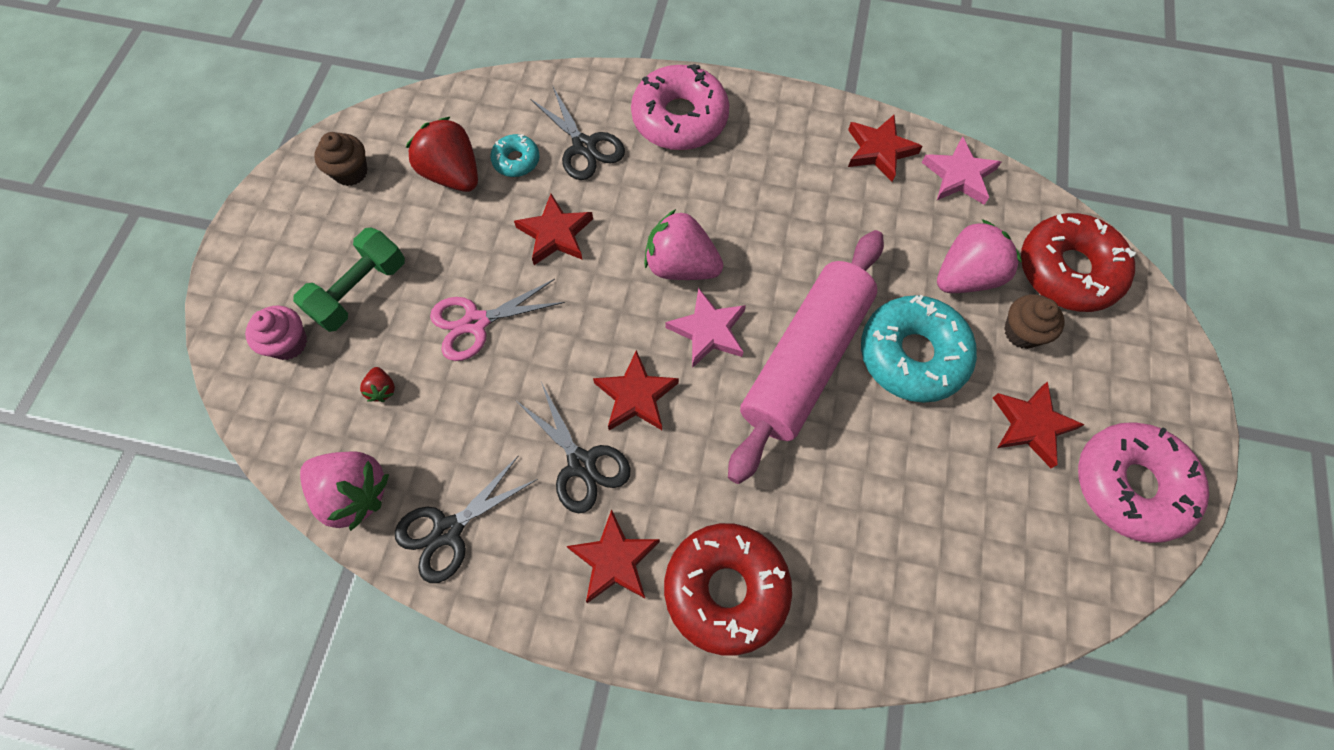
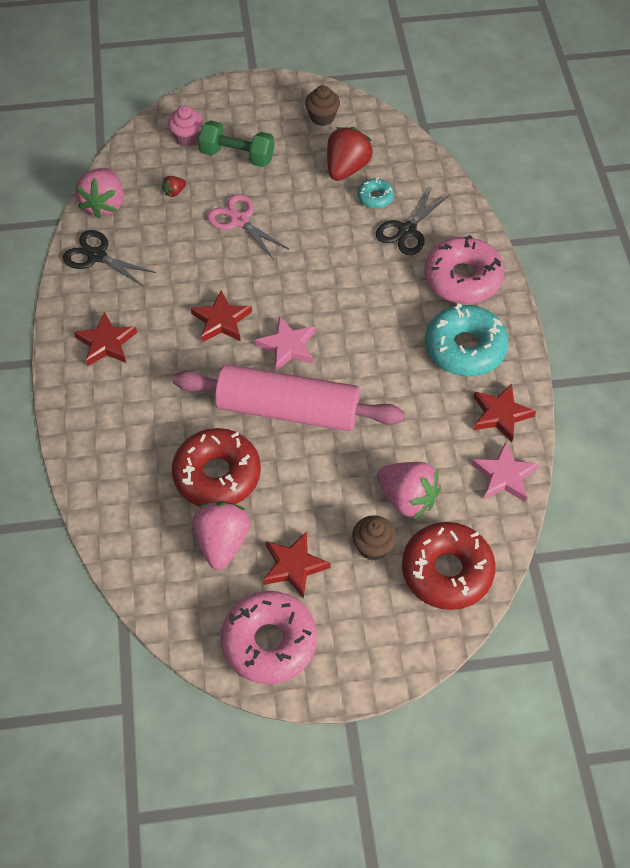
camera: 70 degrees right, 10 degrees down
(555, 234) = (325, 238): red star -> none
(581, 463) = (163, 307): black scissors -> none
(681, 266) = (333, 316): pink strawberry -> pink strawberry (222, 543)
(726, 589) = (106, 407): red donut -> red donut (217, 475)
(912, 355) = (321, 476): turquoise donut -> turquoise donut (465, 348)

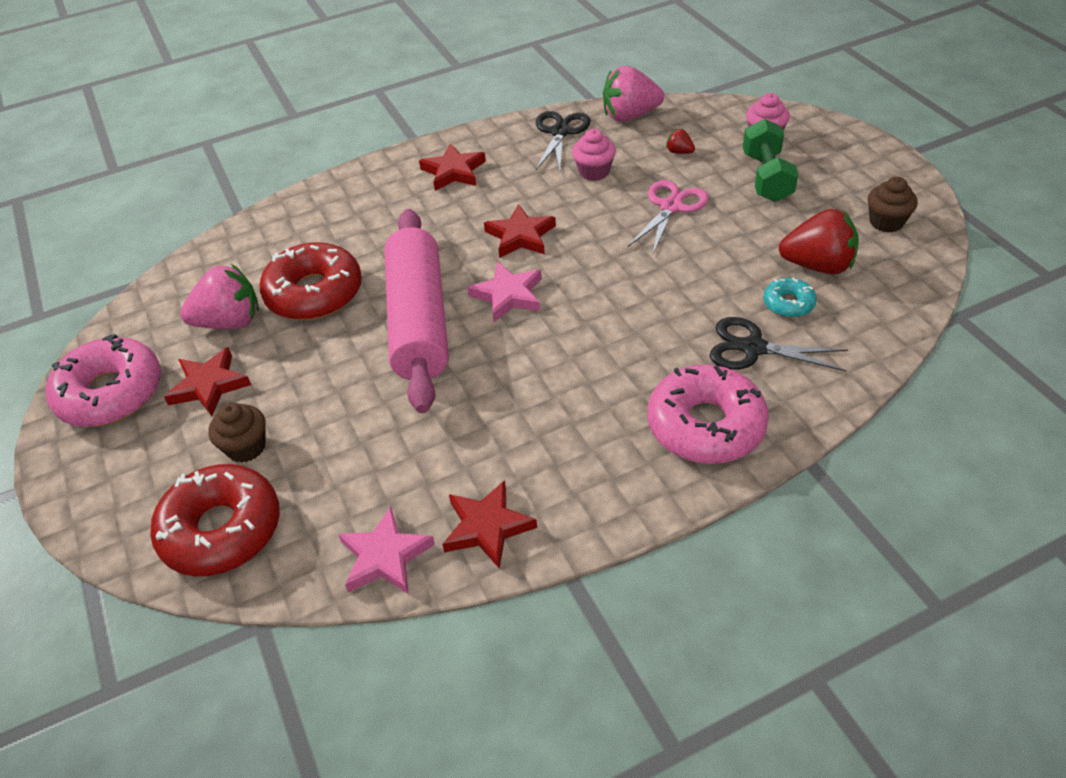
camera: 75 degrees right, 10 degrees down
(167, 251) = (594, 172): none -> pink cupcake
(407, 499) = (322, 461): pink strawberry -> none
(465, 348) = (584, 459): turquoise donut -> none

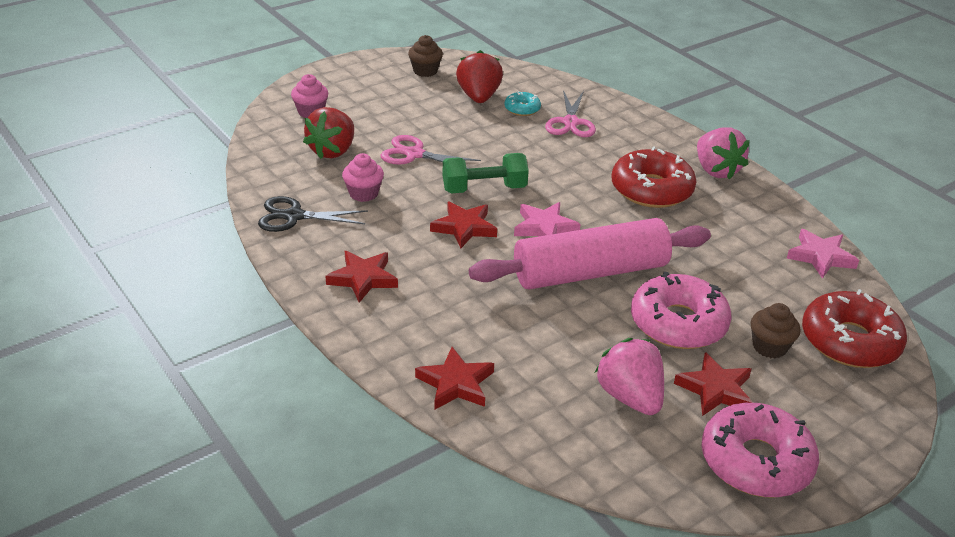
camera: 105 degrees left, 10 degrees down
(314, 293) = (572, 344): red donut -> red donut (651, 189)
(487, 527) = (772, 217): red star -> red star (456, 383)
(630, 116) = (268, 177): pink strawberry -> pink strawberry (716, 170)
(679, 152) = (333, 151): red strawberry -> red strawberry, size x2.23
(705, 425) = (648, 140): pink donut -> pink donut (678, 323)
(753, 348) = (570, 122): black scissors -> pink scissors
(766, 177) = (371, 112): green dumbbell -> green dumbbell (484, 189)

